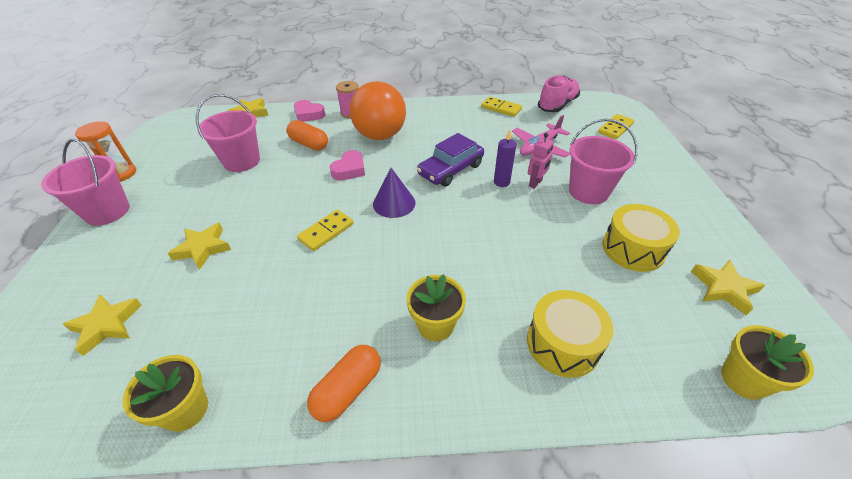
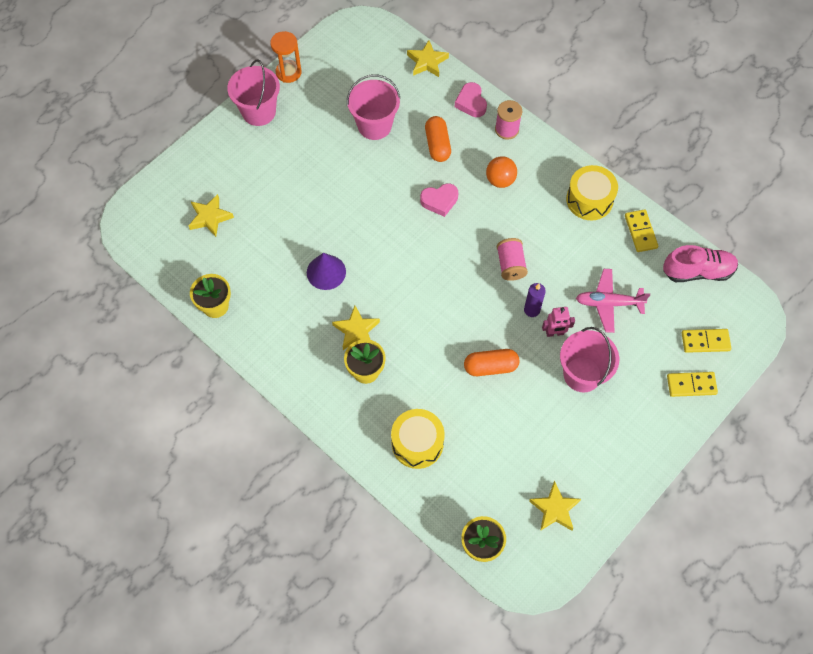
camera: 45 degrees right, 20 degrees up
(203, 248) = (291, 198): yellow star -> yellow star (356, 330)
(326, 232) = (370, 249): yellow domino -> yellow domino (691, 385)
(348, 389) = (290, 364): orange capsule -> orange capsule (490, 367)
(380, 135) = (500, 180): orange ball -> orange ball, size x0.53
(394, 203) = (436, 262): purple cone -> purple cone (326, 272)
(450, 169) = (510, 265): purple car -> pink spool
(633, 249) = (542, 438): yellow drum -> yellow drum (589, 200)

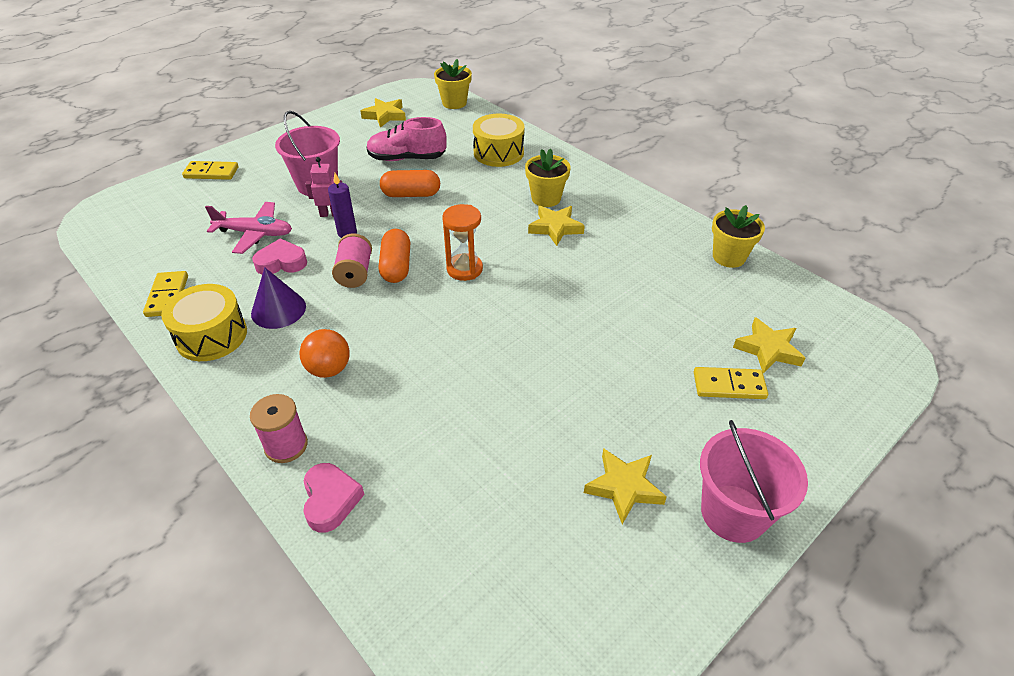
camera: 175 degrees left, 20 degrees down
(288, 72) = (689, 599): orange hourglass -> orange hourglass (464, 269)
(326, 272) = (593, 280): purple cone -> purple cone (278, 309)
(374, 125) = (515, 470): pink bucket -> none
(427, 62) = (392, 601): yellow star -> yellow star (624, 487)
(437, 145) = (412, 428): orange capsule -> orange capsule (396, 266)
(439, 201) = (428, 348): pink heart -> pink heart (281, 262)
(697, 271) = (128, 254): pink shoe -> pink shoe (407, 158)
(705, 341) = (171, 200): yellow domino -> yellow domino (729, 385)

